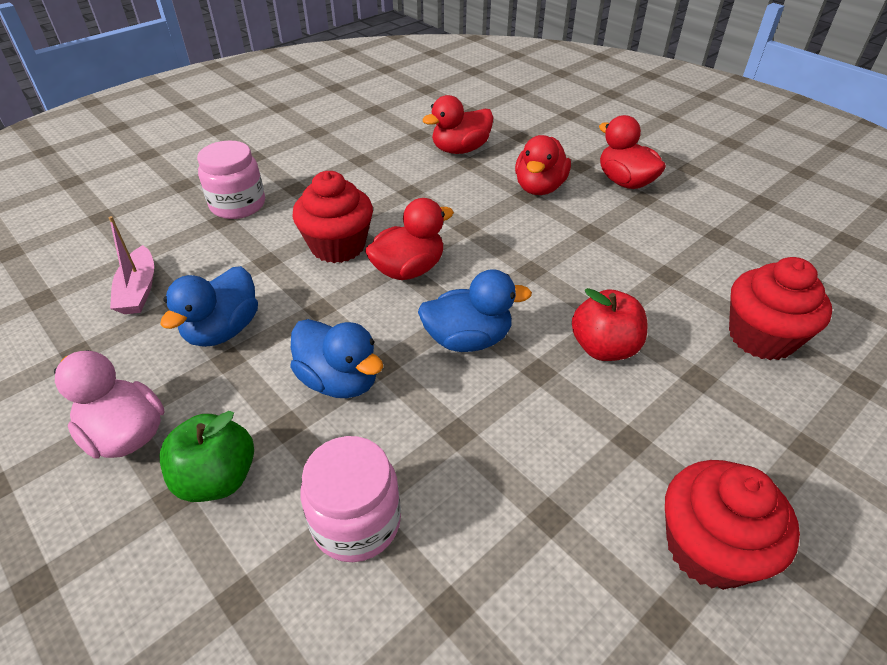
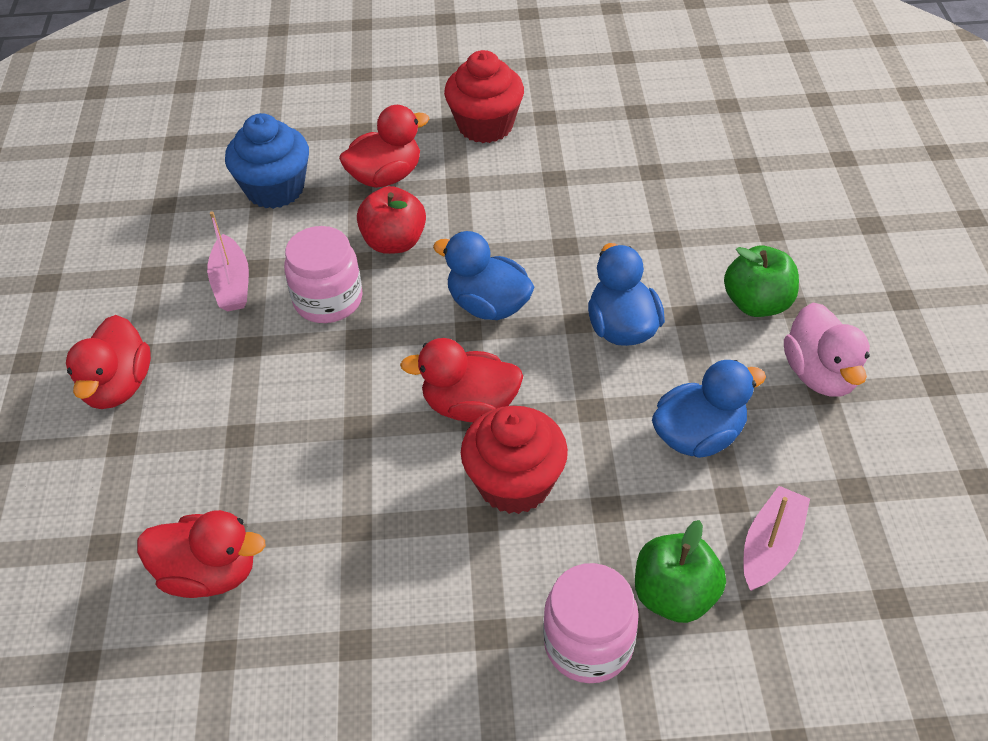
camera: 140 degrees left, 5 degrees up
(197, 241) = (674, 595): none -> green apple
(356, 522) = (675, 232): pink jar -> pink jar (328, 300)
(539, 188) = (212, 436): red duck -> red duck (385, 176)
(662, 256) = (232, 284): none -> pink boat
(761, 337) = (275, 189): red cupcake -> blue cupcake

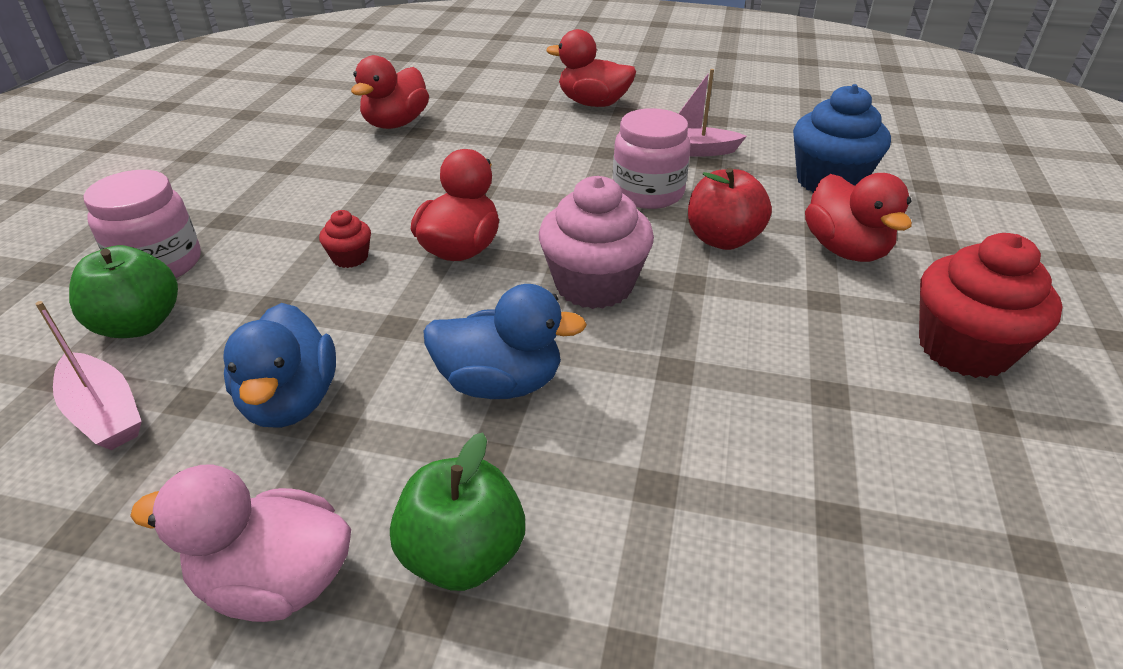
camera: 105 degrees right, 10 degrees down
(488, 305) = (594, 285): blue duck -> pink cupcake
(514, 483) = (350, 258): red cupcake -> red cupcake, size x0.47

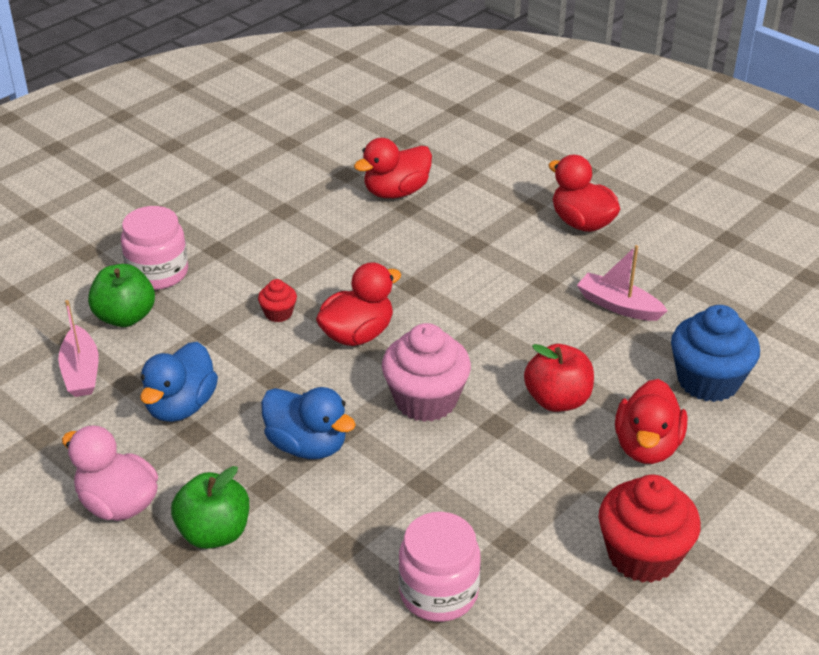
camera: 30 degrees right, 0 degrees up
(648, 193) = (540, 335): pink jar -> pink jar (438, 592)

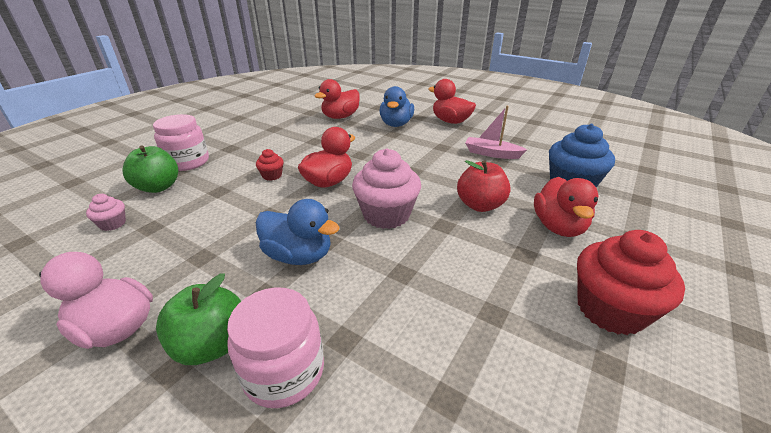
camera: 10 degrees left, 5 degrees down
(81, 372) = (113, 224): pink boat -> pink cupcake
(181, 406) = (193, 239): blue duck -> blue duck (396, 124)
(438, 592) = (447, 376): pink jar -> pink jar (284, 372)

